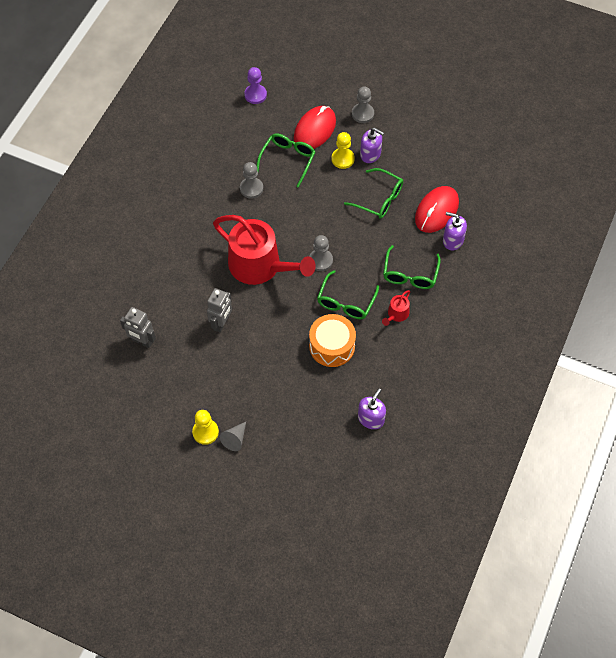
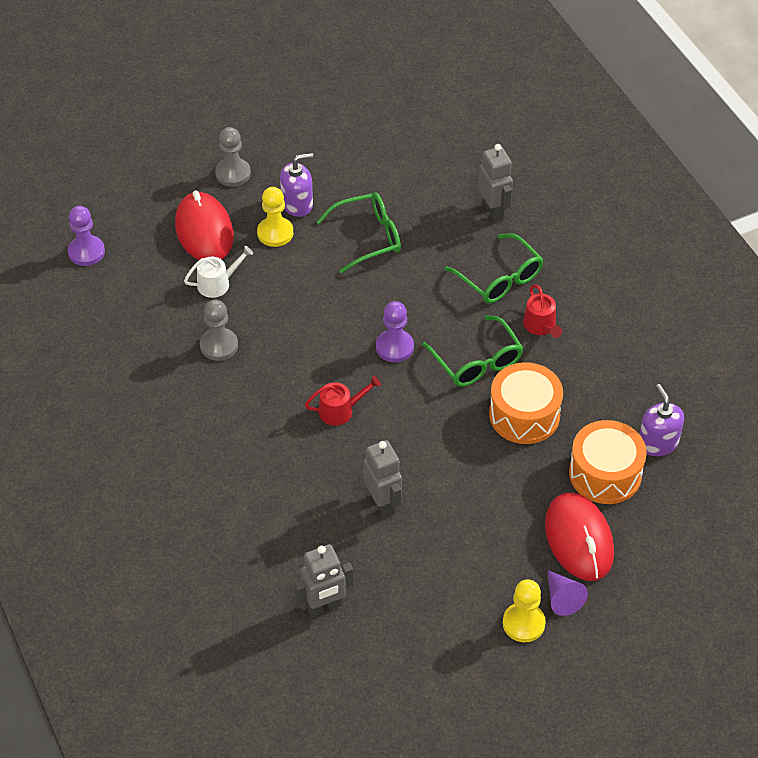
camera: 50 degrees left, 10 degrees down
(235, 439) = (562, 598): grey cone -> purple cone
(260, 266) = (340, 410): red watering can -> red watering can, size x0.41
(288, 160) = (217, 283): green glasses -> white watering can
(320, 260) = (394, 347): grey pawn -> purple pawn
(328, 407) = (605, 473): none -> orange drum
(436, 211) = (440, 199): red mouse -> red mouse (579, 539)
(453, 240) = (493, 211): purple soap dispenser -> grey robot

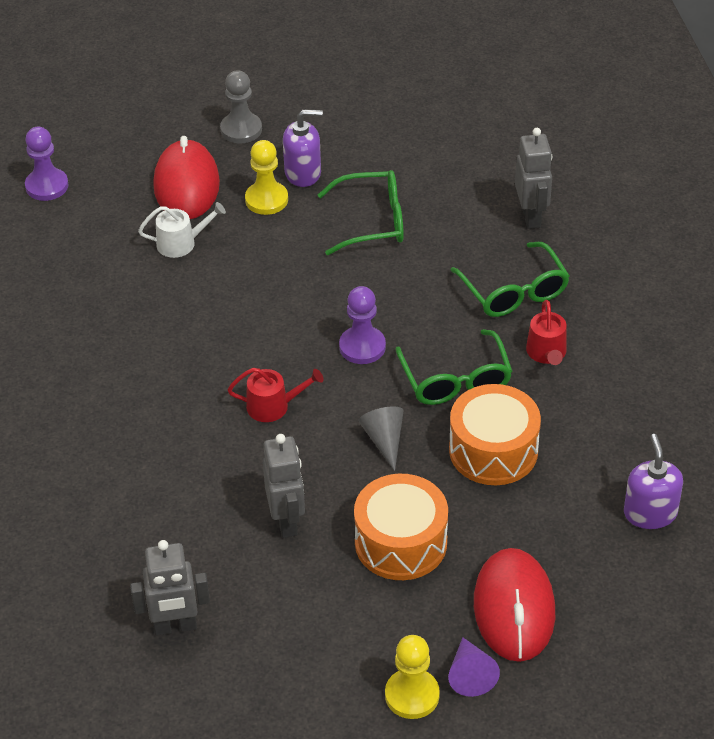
camera: 15 degrees right, 5 degrees down
(219, 345) = (158, 310): grey pawn -> none
(437, 422) = (384, 440): none -> grey cone
(605, 473) = (572, 537): orange drum -> orange drum (401, 542)

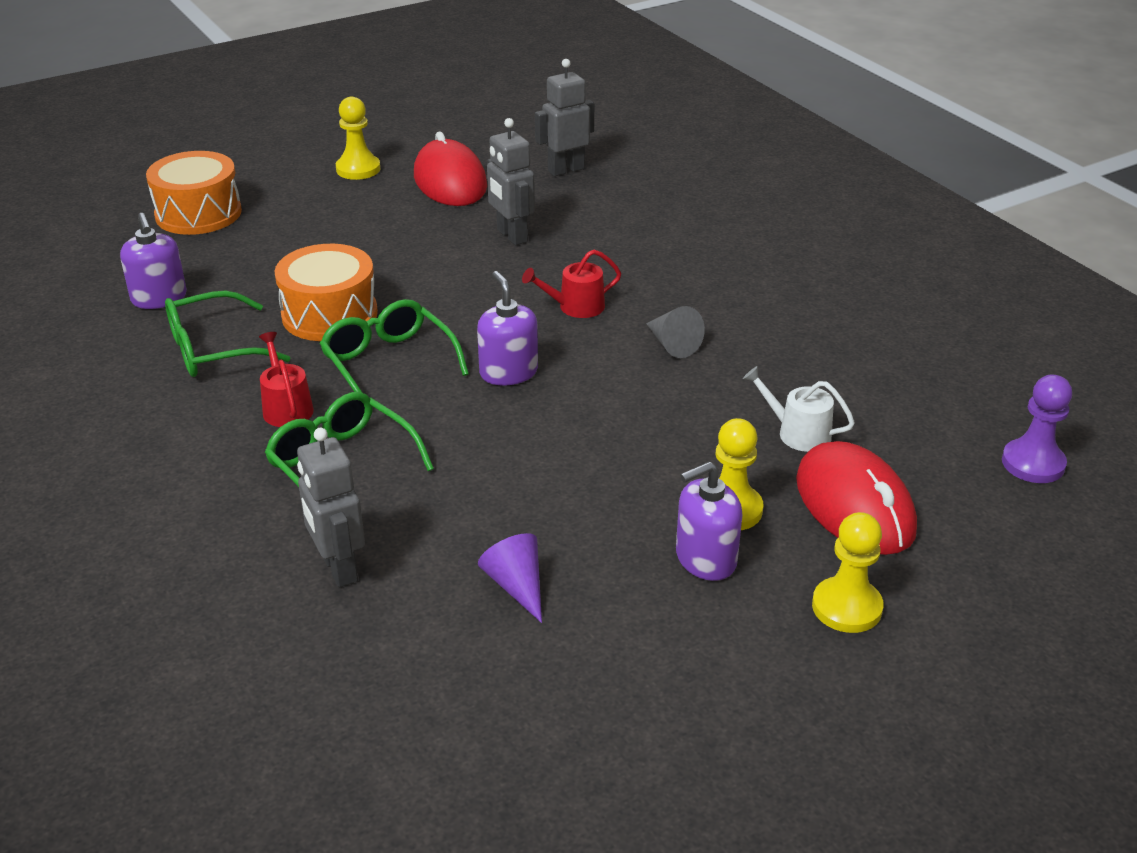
camera: 160 degrees right, 10 degrees down
(181, 243) = (798, 433): white watering can -> white watering can turned 60 degrees clockwise
(241, 129) = (846, 607): grey pawn -> yellow pawn
(362, 347) = (508, 372): purple pawn -> purple soap dispenser
(373, 221) = (566, 512): green glasses -> green glasses (213, 350)
(384, 440) = (446, 302): grey cone -> grey cone (672, 344)
(401, 542) = (400, 241): orange drum -> orange drum (198, 213)
(470, 674) = (314, 185): purple cone -> purple cone (517, 586)
(514, 608) = (285, 222): red mouse -> red mouse (450, 181)

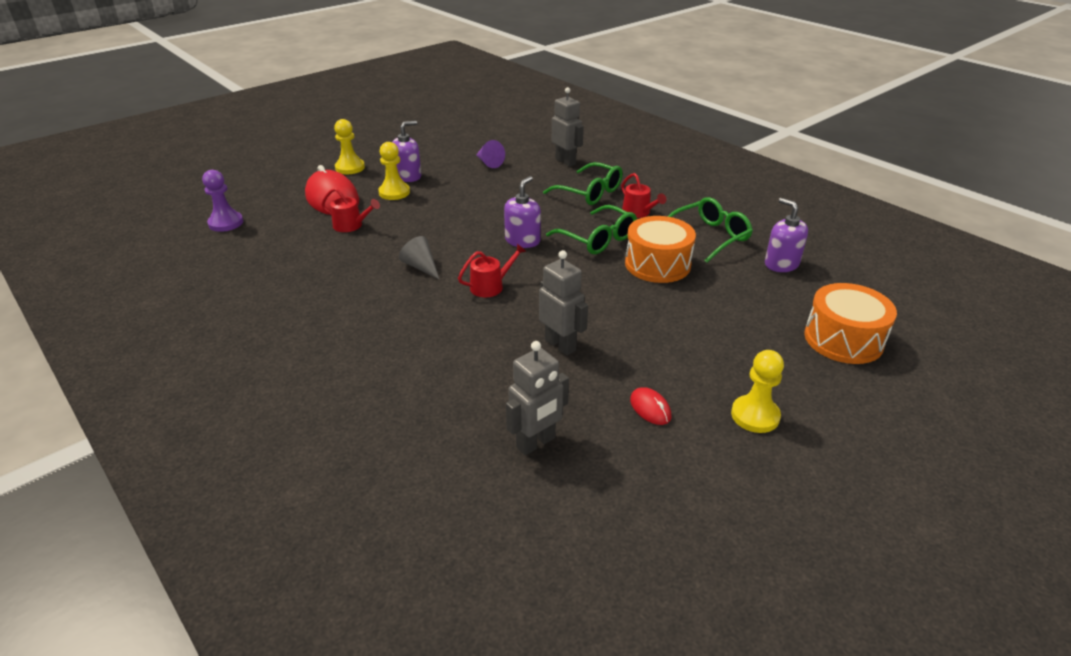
camera: 170 degrees right, 0 degrees up
(450, 181) = (650, 408): red mouse -> red mouse, size x0.45
(508, 372) = (522, 240): purple soap dispenser -> purple soap dispenser turned 120 degrees counterclockwise
(798, 433) = (351, 225): white watering can -> red watering can

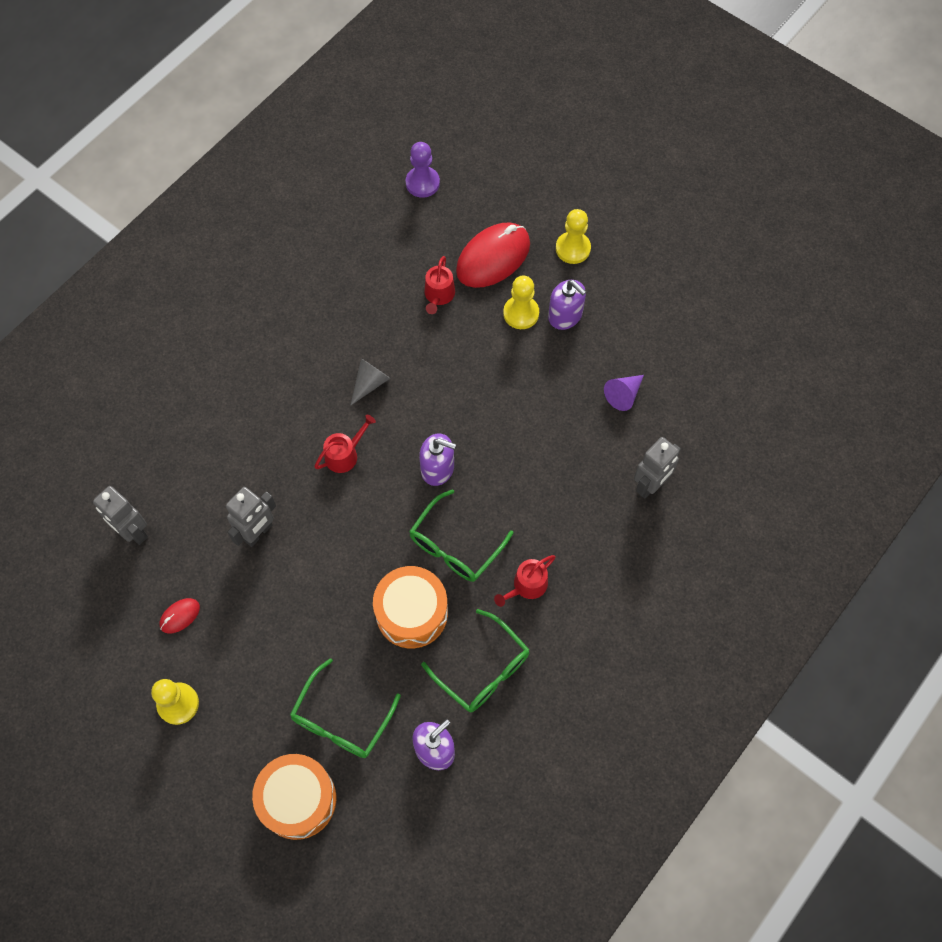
camera: 80 degrees right, 30 degrees up
(490, 286) = (344, 454): red watering can -> red watering can turned 90 degrees counterclockwise
(590, 193) = (567, 525): green glasses -> green glasses (341, 720)

